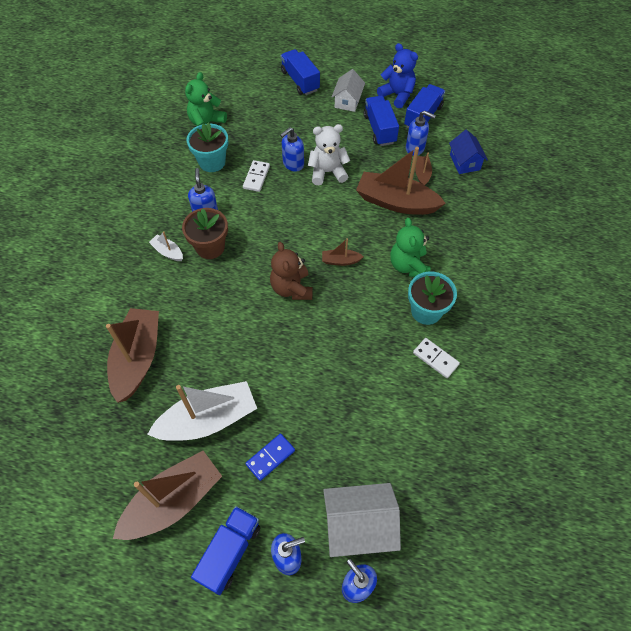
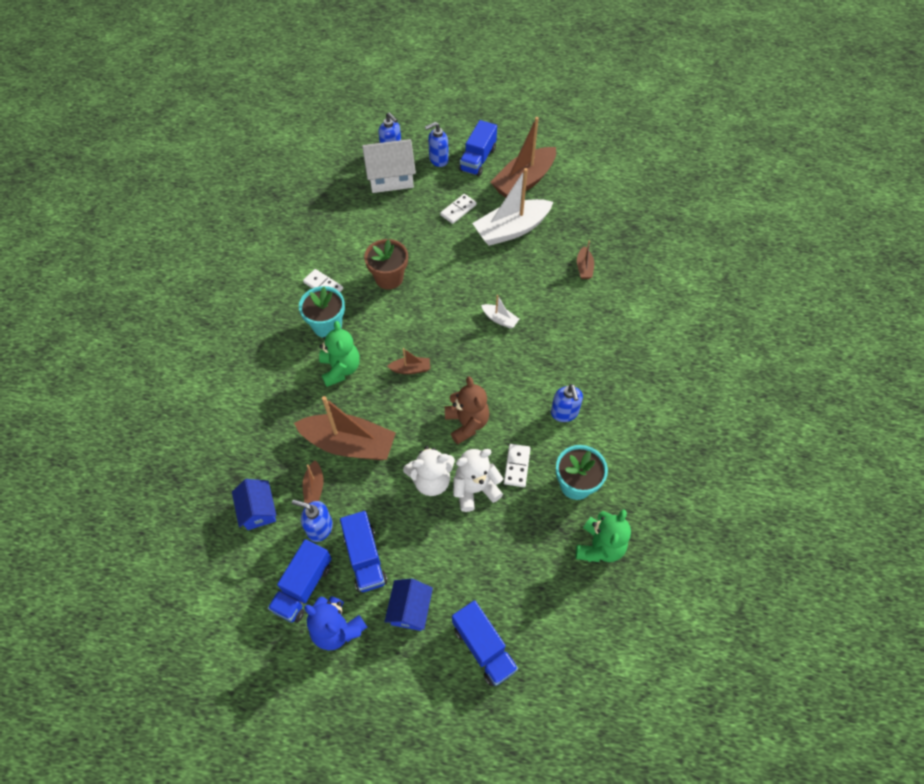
camera: 175 degrees right, 0 degrees up
(138, 358) = (584, 268): brown boat -> brown boat, size x0.45
(168, 252) = (591, 365): white boat -> white boat (500, 319)
(210, 247) = (548, 373): brown flower pot -> brown flower pot (389, 278)
(270, 457) = (458, 210): blue domino -> white domino
(292, 288) = (458, 337): brown teddy bear -> brown teddy bear (467, 423)
(293, 164) = (475, 489): blue soap dispenser -> white teddy bear
(347, 101) = (410, 609): white house -> blue house

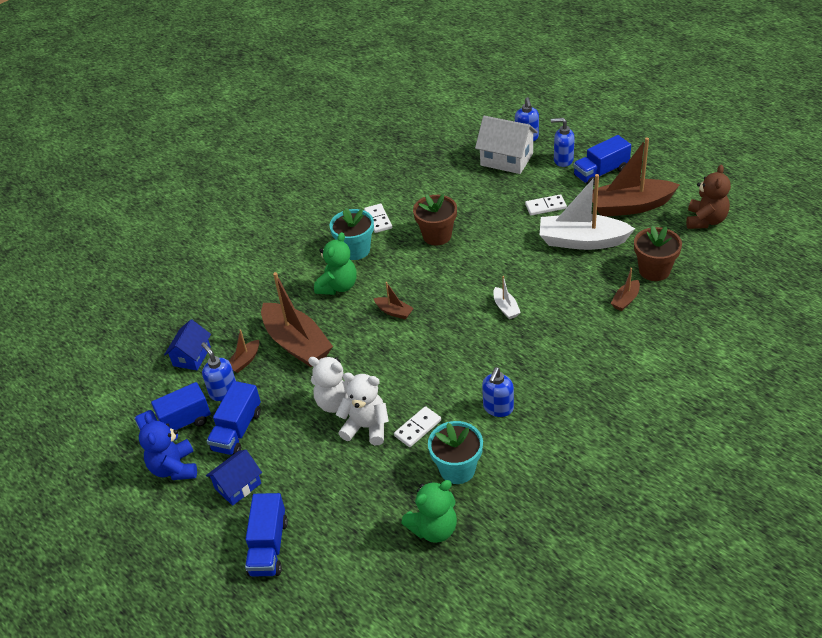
camera: 40 degrees right, 15 degrees down
(467, 423) = (404, 374): brown teddy bear -> brown teddy bear (705, 220)
(585, 231) = (654, 270): none -> brown flower pot

